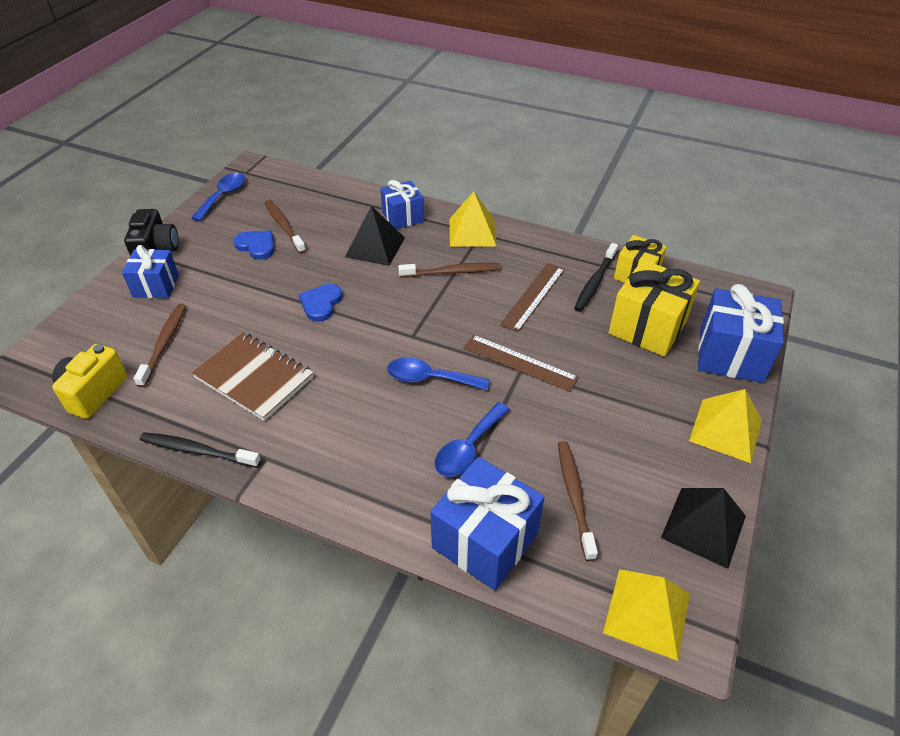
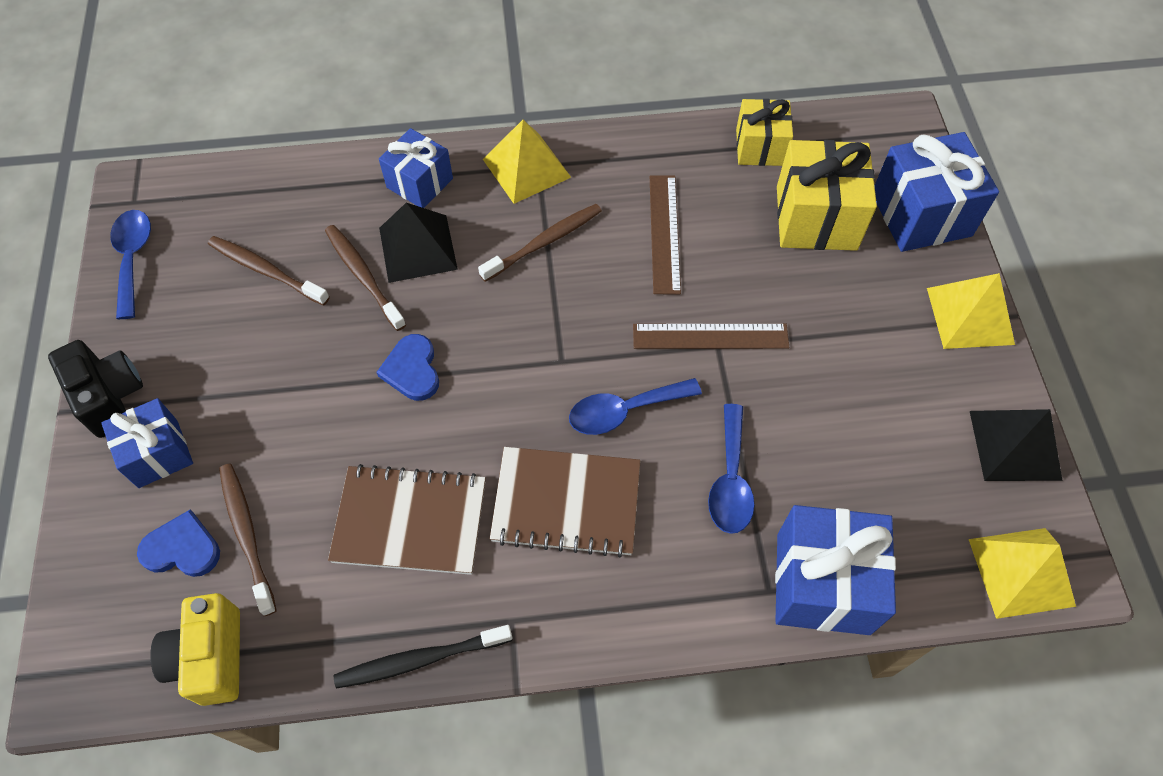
camera: 30 degrees left, 15 degrees up
(256, 246) = (252, 320): blue heart -> blue heart (182, 548)
(352, 411) = (566, 503): none -> brown notebook
(574, 496) = (876, 479): brown toothbrush -> brown toothbrush (363, 276)
(595, 282) = (721, 180): black toothbrush -> none

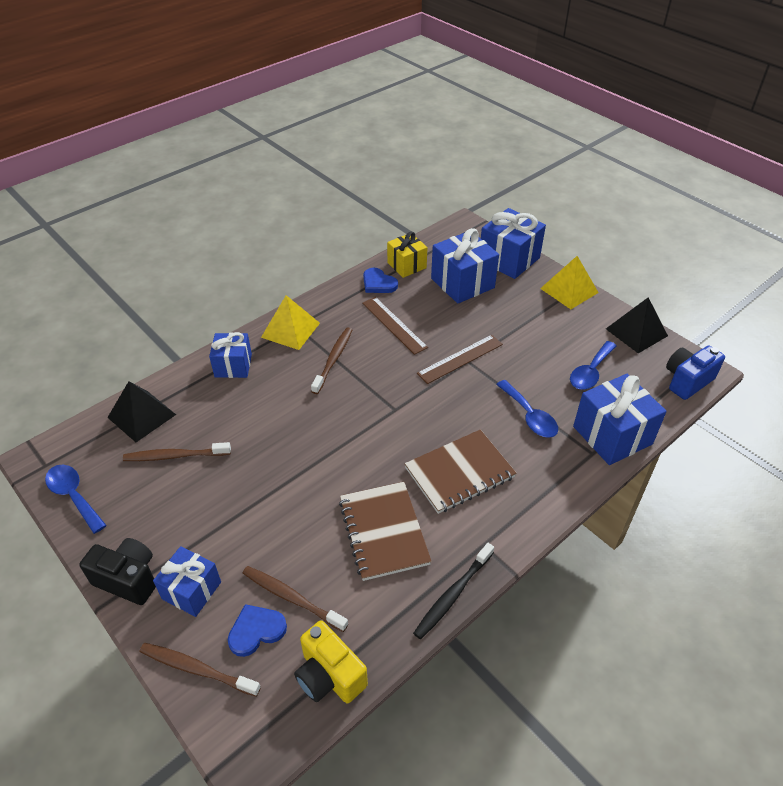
camera: 35 degrees left, 15 degrees down
(363, 276) = (241, 427): brown toothbrush -> brown toothbrush (197, 669)
(410, 521) = (383, 532): brown notebook -> brown notebook turned 75 degrees counterclockwise
(412, 370) = (315, 458): blue heart -> blue heart (378, 283)
(418, 248) = (262, 397): black pyramid -> black pyramid (141, 416)
(624, 411) = (449, 414): blue spoon -> blue spoon (590, 372)
(816, 218) = (462, 283): yellow gift -> blue gift
(1021, 572) = (687, 381): yellow pyramid -> blue camera

